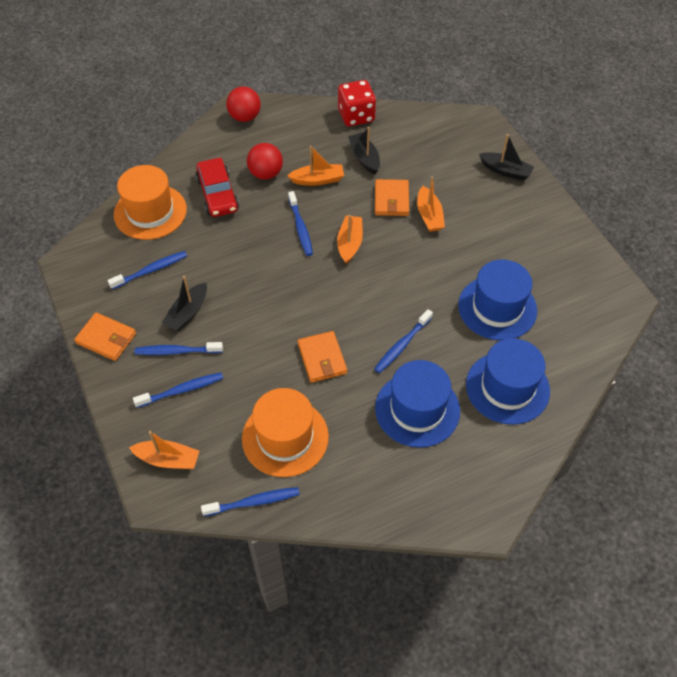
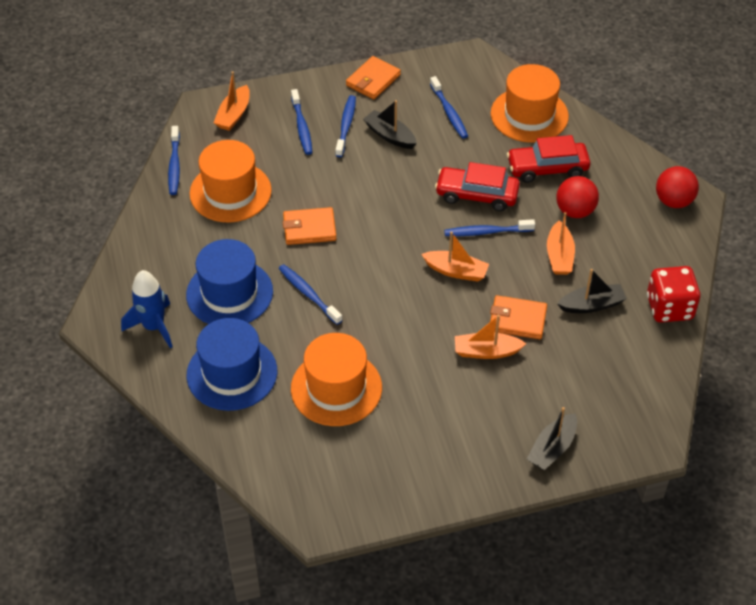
camera: 100 degrees right, 5 degrees down
(257, 239) = (477, 195): none -> red car
(476, 466) = (154, 327): none -> blue rocket
(497, 308) = (336, 388): blue hat -> orange hat

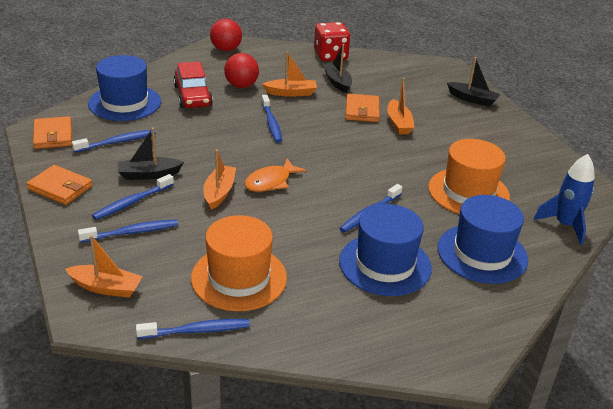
camera: 100 degrees left, 15 degrees down
(154, 327) = (449, 316): blue rocket -> blue rocket (565, 225)
(309, 228) = (285, 218): orange wallet -> orange wallet (53, 135)
(346, 126) = (132, 202): blue toothbrush -> blue toothbrush turned 45 degrees counterclockwise
(370, 223) = (270, 182): none -> orange fish
(390, 136) = (149, 174): black boat -> black boat turned 45 degrees clockwise
(456, 271) = (319, 137): orange boat -> orange boat (219, 192)
(477, 195) = (227, 127): red car -> none
(529, 115) = (125, 103): orange hat -> blue hat

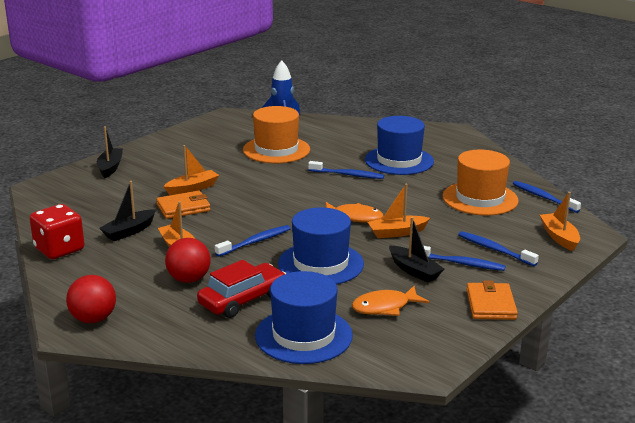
camera: 115 degrees left, 10 degrees down
(53, 135) = (420, 350): orange wallet -> none
(117, 142) = (385, 307): blue toothbrush -> orange fish
(482, 253) = (347, 137): blue hat -> blue hat (320, 264)

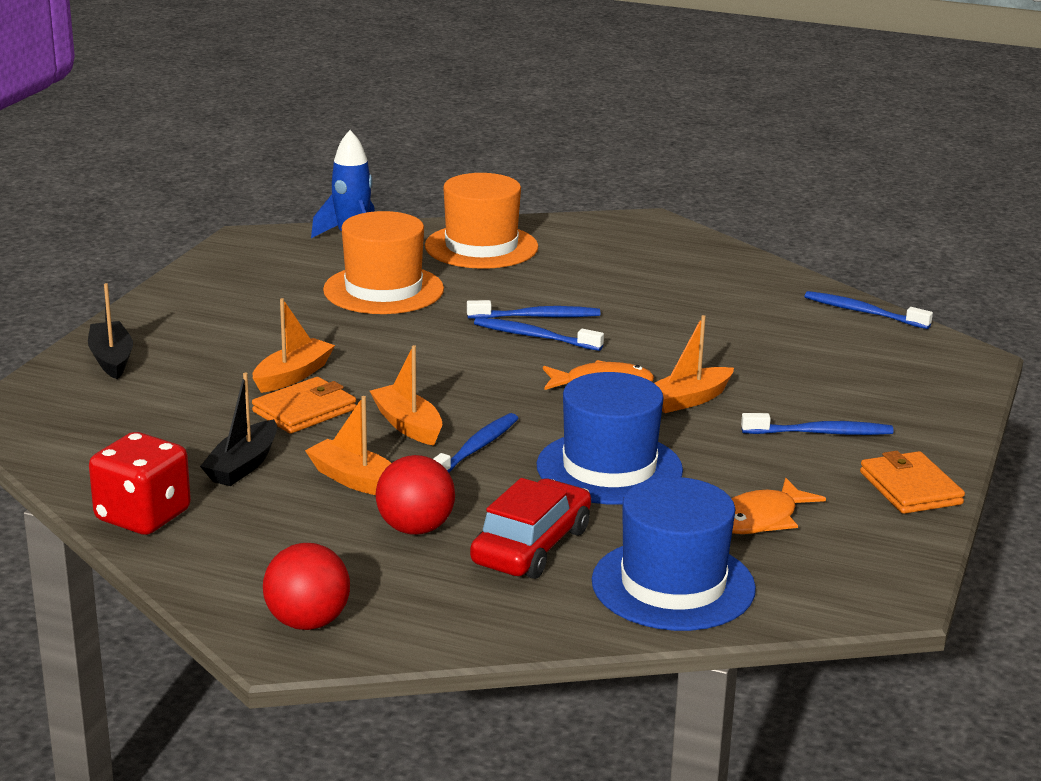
camera: 20 degrees left, 0 degrees up
(399, 161) = (600, 282): blue hat -> none
(414, 271) = (760, 455): black boat -> none
(480, 198) = (772, 327): orange hat -> orange hat (481, 247)
(494, 249) = (853, 404): blue toothbrush -> blue toothbrush (534, 337)
(559, 237) = (931, 371): orange boat -> orange boat (408, 425)

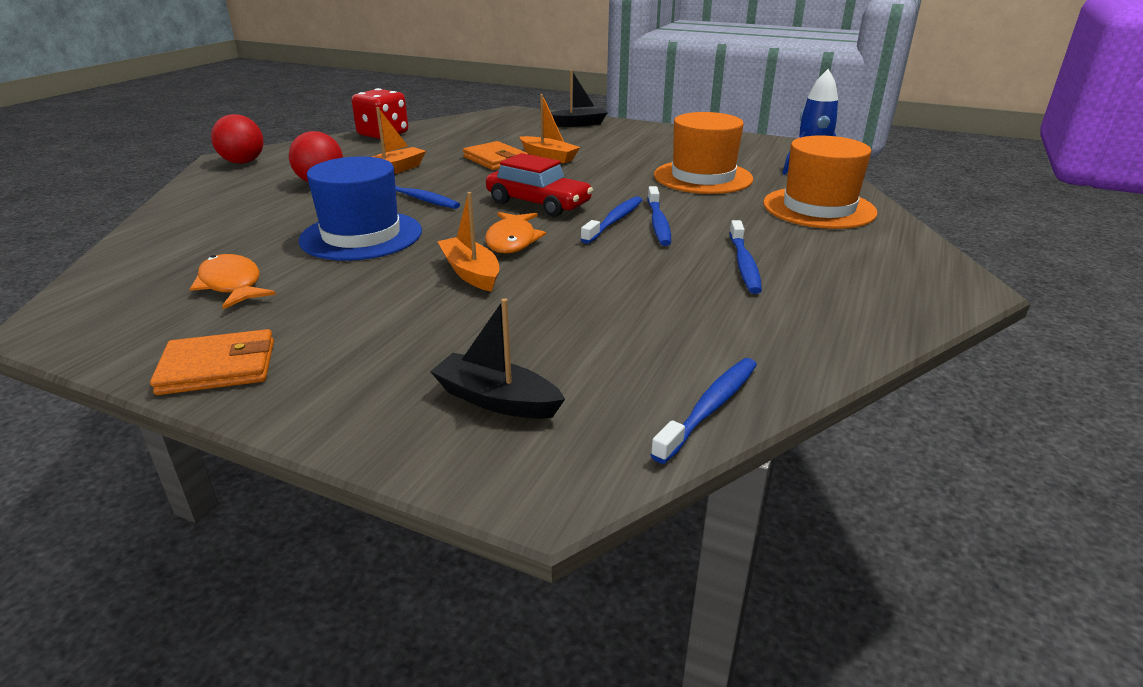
camera: 95 degrees right, 5 degrees up
(243, 465) = (428, 149): black boat -> black boat (497, 400)
(408, 425) = (463, 182): orange boat -> none
(532, 546) = (270, 209): red car -> red car (538, 203)
(673, 585) = (173, 246): blue hat -> none
(820, 433) = (370, 331): blue toothbrush -> blue toothbrush (744, 264)

